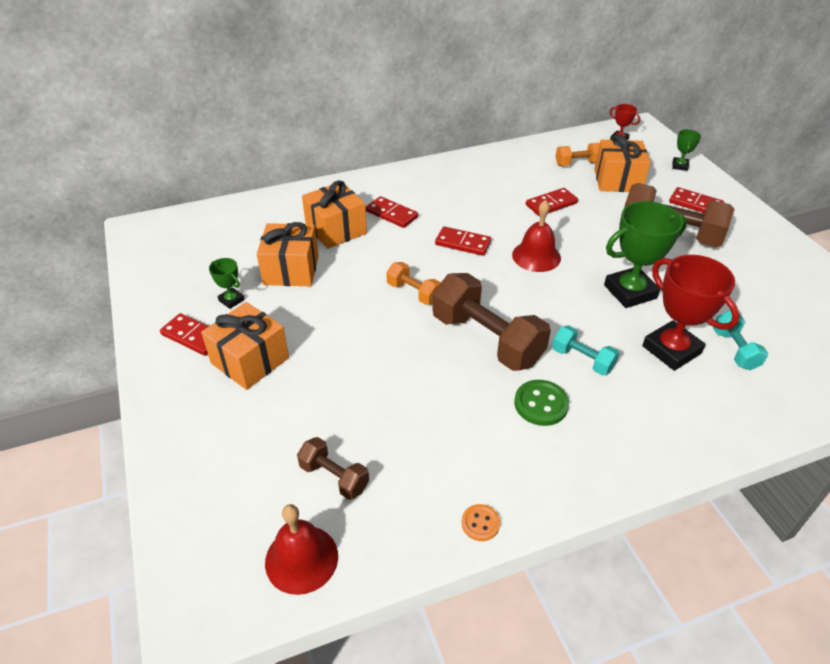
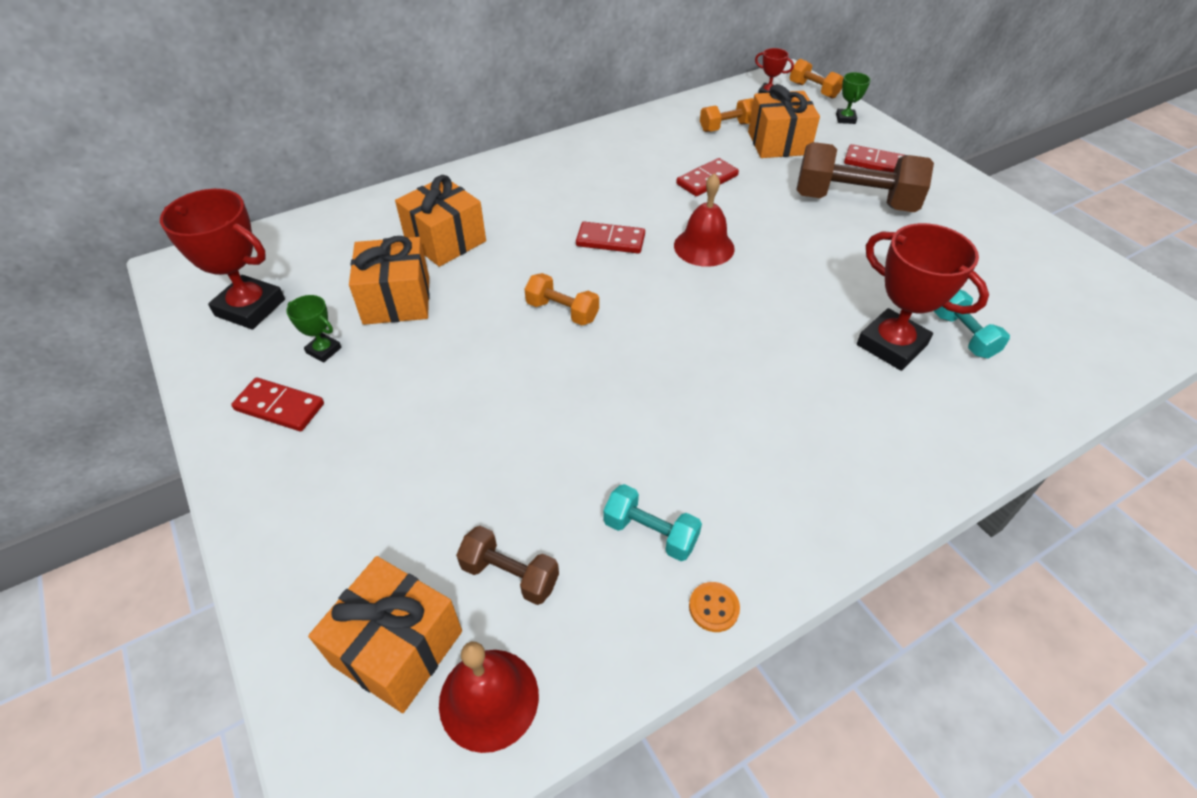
camera: 10 degrees left, 5 degrees up
(185, 263) = (250, 308): none -> red trophy
(250, 360) = (364, 430): orange gift -> orange gift (397, 648)
(391, 214) = (513, 213): red domino -> none
(487, 339) = (667, 361): brown dumbbell -> none
(541, 404) = (753, 436): green button -> none
(582, 360) = (790, 371): turquoise dumbbell -> turquoise dumbbell (650, 533)
(630, 292) = (825, 278): green trophy -> none
(658, 140) = (813, 90): none -> orange dumbbell

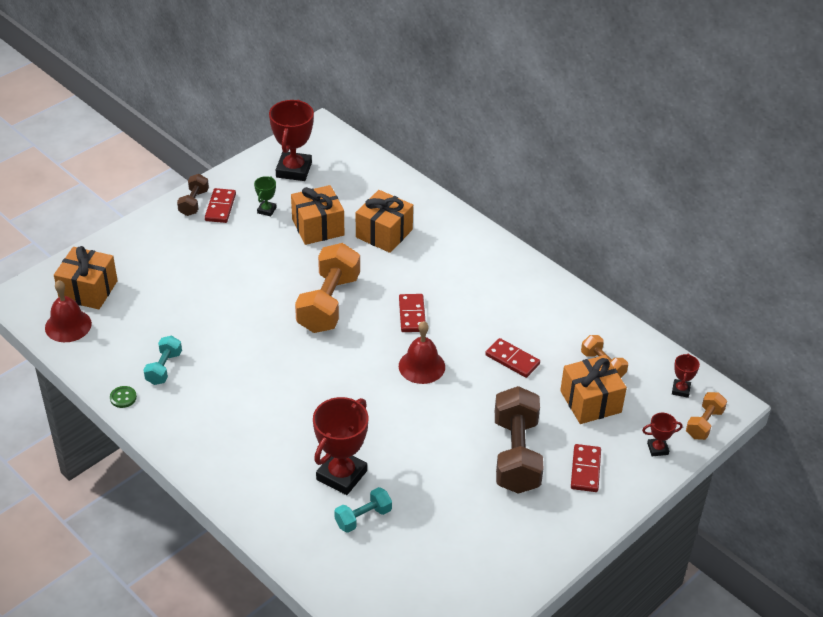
camera: 75 degrees right, 5 degrees down
(510, 575) = (131, 319): brown dumbbell -> brown dumbbell (194, 203)
(562, 311) = (329, 303): orange dumbbell -> orange dumbbell, size x1.95
(713, 607) = (123, 398): orange button -> green button
(845, 119) = (657, 449): green trophy -> red trophy

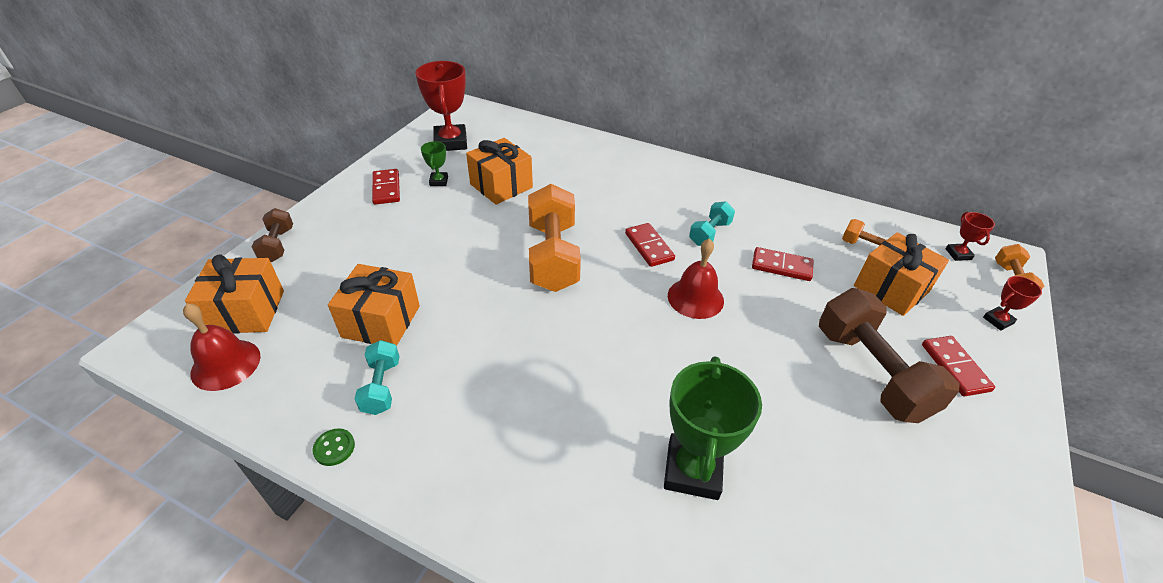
camera: 20 degrees left, 0 degrees up
(194, 203) = (354, 190): brown dumbbell -> brown dumbbell (277, 245)
(341, 475) = (692, 470): red trophy -> green trophy
(363, 517) = (761, 529): turquoise dumbbell -> turquoise dumbbell (709, 233)
(384, 233) = (572, 178): orange gift -> orange gift (381, 321)

